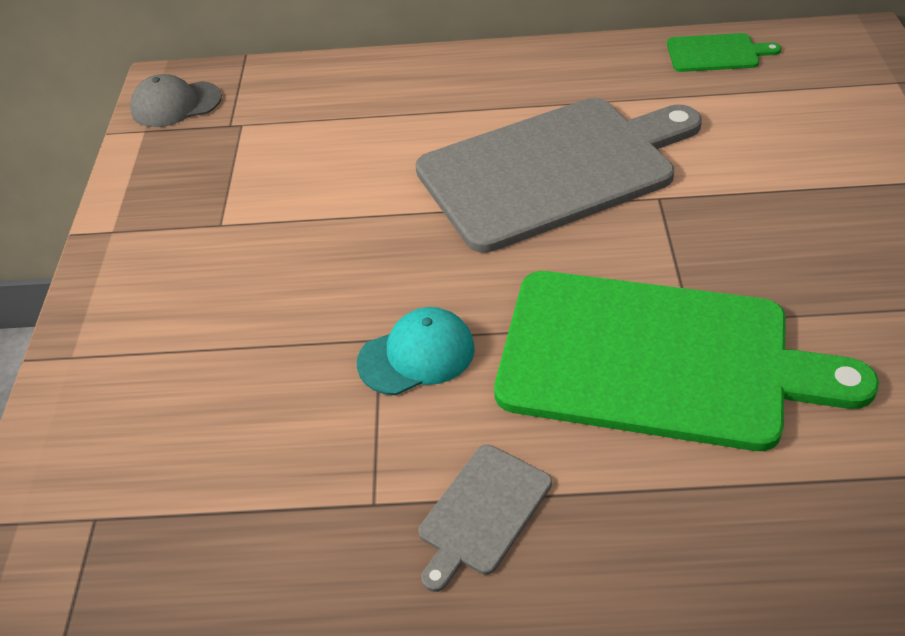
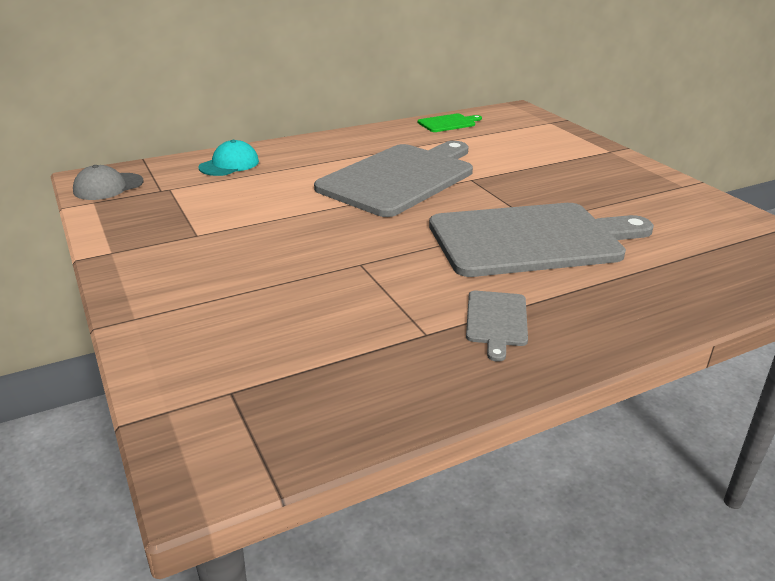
camera: 30 degrees left, 15 degrees down
(417, 355) = (391, 266): turquoise cap -> turquoise cap (229, 164)
(656, 360) = (532, 239): green cutting board -> grey cutting board

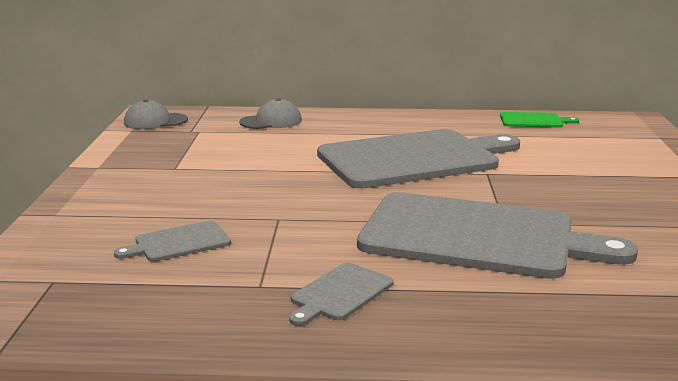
camera: 30 degrees right, 10 degrees down
(229, 164) = (271, 121): turquoise cap -> grey cap
(302, 313) = (178, 242): none -> grey cutting board

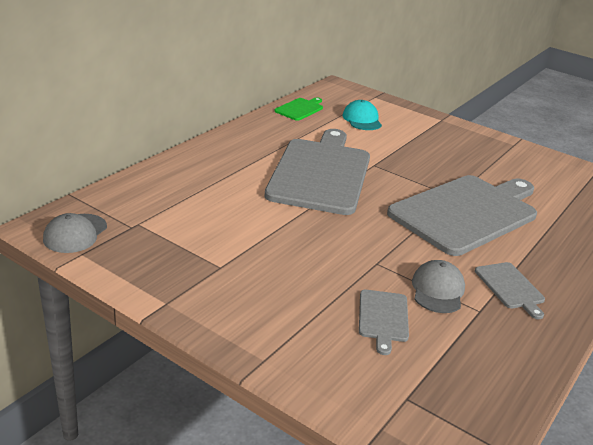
camera: 60 degrees left, 10 degrees up
(271, 121) = (162, 186): grey cap -> grey cap (437, 290)
(582, 145) = (362, 119): none -> turquoise cap

